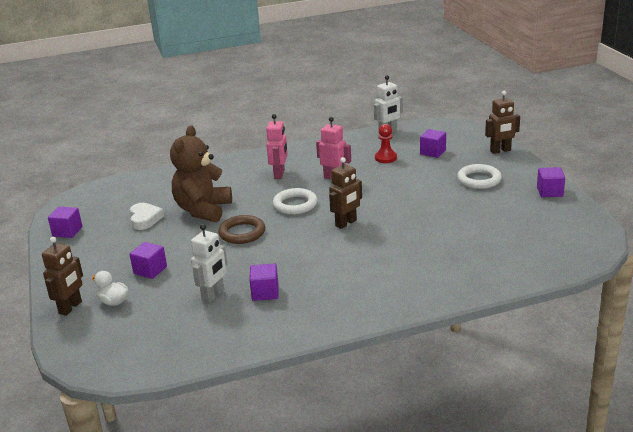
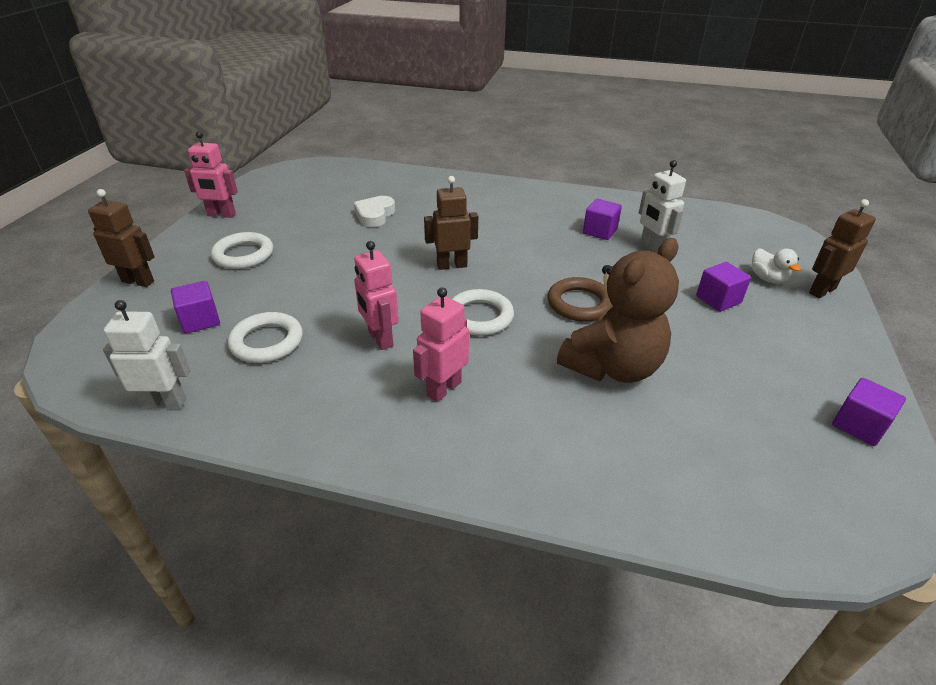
camera: 150 degrees left, 10 degrees up
(145, 219) = (713, 392): white heart -> white heart (374, 215)
(213, 295) = (652, 247): white robot -> white robot turned 90 degrees counterclockwise
(385, 158) = (267, 342): red pawn -> white ring
(549, 192) = (221, 215): purple cube -> pink robot

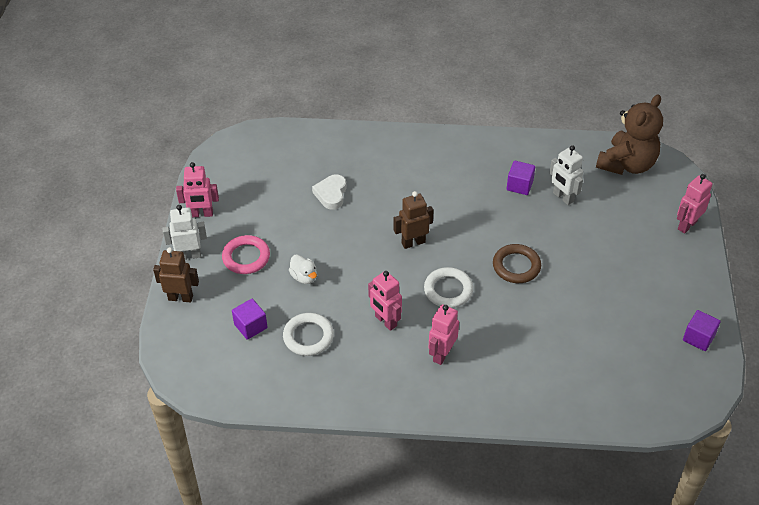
camera: 10 degrees left, 10 degrees up
(165, 403) = (267, 395): white robot -> white robot (189, 255)
(243, 255) = (246, 257): white ring -> pink ring
(612, 367) = (546, 319): brown teddy bear -> brown teddy bear (627, 164)
(718, 299) = (614, 246): purple cube -> none
(767, 279) = (649, 219): white duck -> white duck (304, 277)
(821, 291) = (687, 225): brown robot -> pink robot

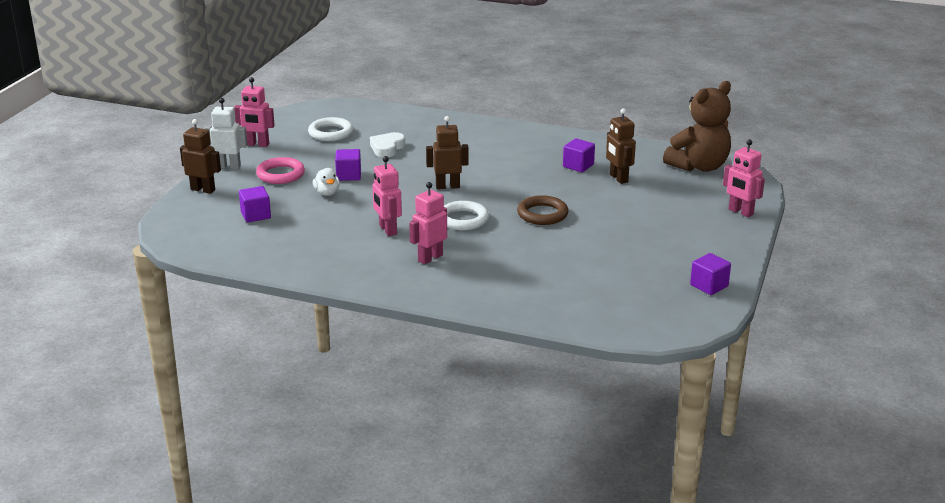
camera: 15 degrees right, 20 degrees down
(308, 337) = (306, 229): white ring -> white ring (331, 133)
(312, 245) = (348, 175): none -> purple cube
(563, 197) = (618, 178): white robot -> brown robot
(687, 225) = (740, 212): pink robot -> pink robot turned 105 degrees counterclockwise

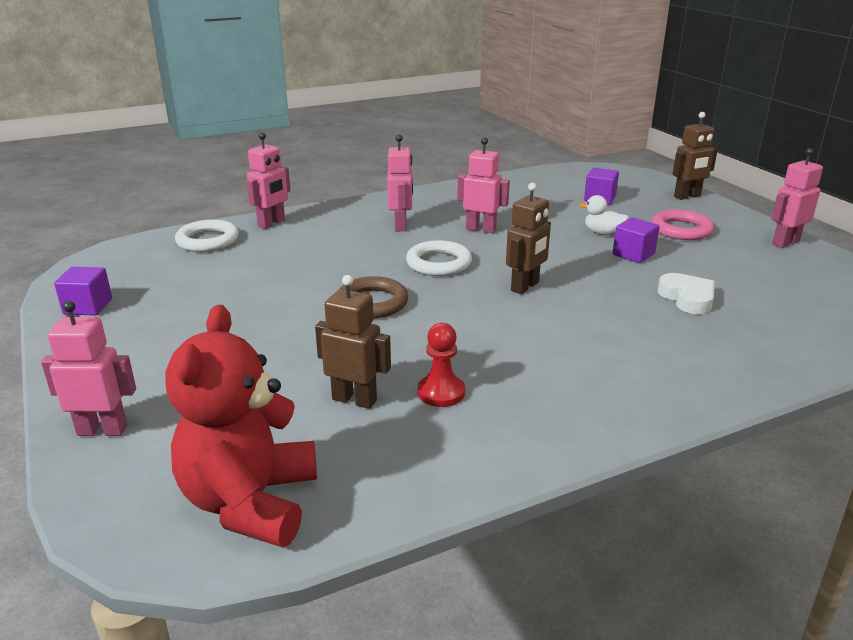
camera: 135 degrees right, 0 degrees up
(228, 166) = (733, 217): white robot -> none
(331, 133) = (782, 286): white ring -> white ring (208, 240)
(513, 305) = (272, 223): none -> pink robot
(578, 166) = (441, 392): purple cube -> red pawn
(699, 166) = (250, 502): brown teddy bear -> red teddy bear

